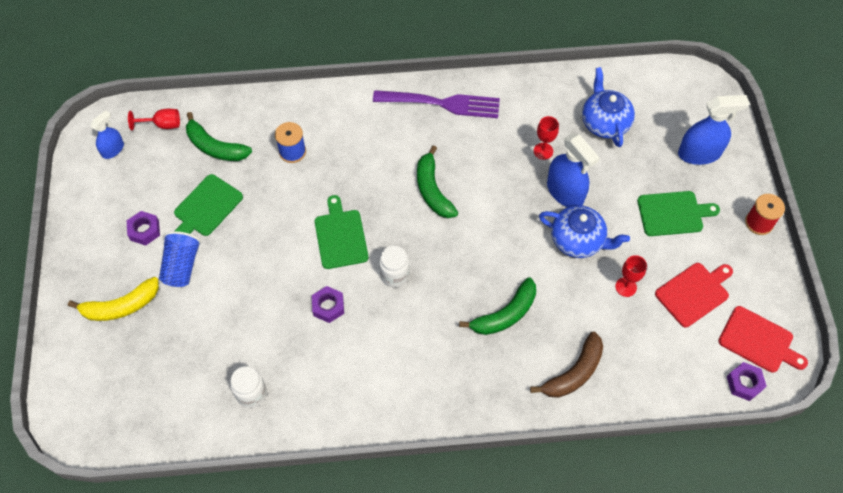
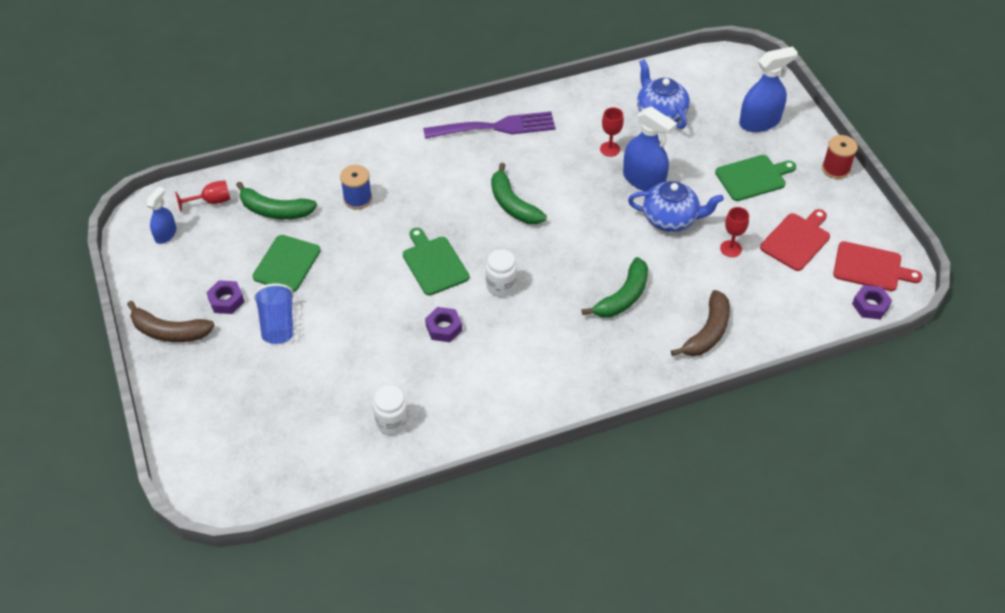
camera: 15 degrees left, 10 degrees down
(86, 250) = (169, 332): none -> brown banana
(121, 306) = (225, 374): yellow banana -> none

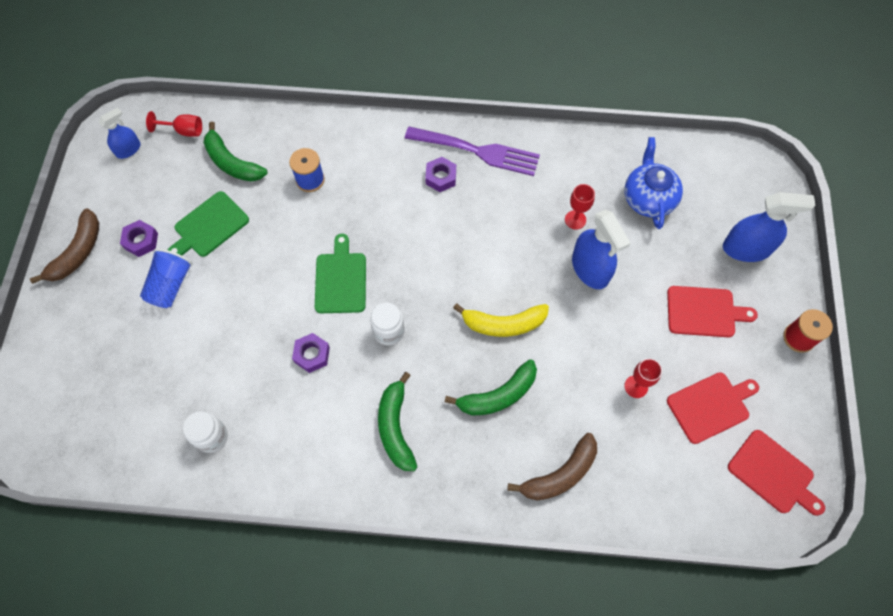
camera: 25 degrees right, 15 degrees up
(169, 332) = (78, 252): brown banana -> brown banana turned 105 degrees counterclockwise
(512, 204) = (448, 244): green banana -> green banana (395, 427)
(596, 245) = (503, 324): none -> yellow banana
(671, 219) = (593, 325): blue teapot -> none
(753, 177) = (704, 312): green cutting board -> red cutting board
(870, 305) = (748, 520): purple nut -> purple nut (441, 177)

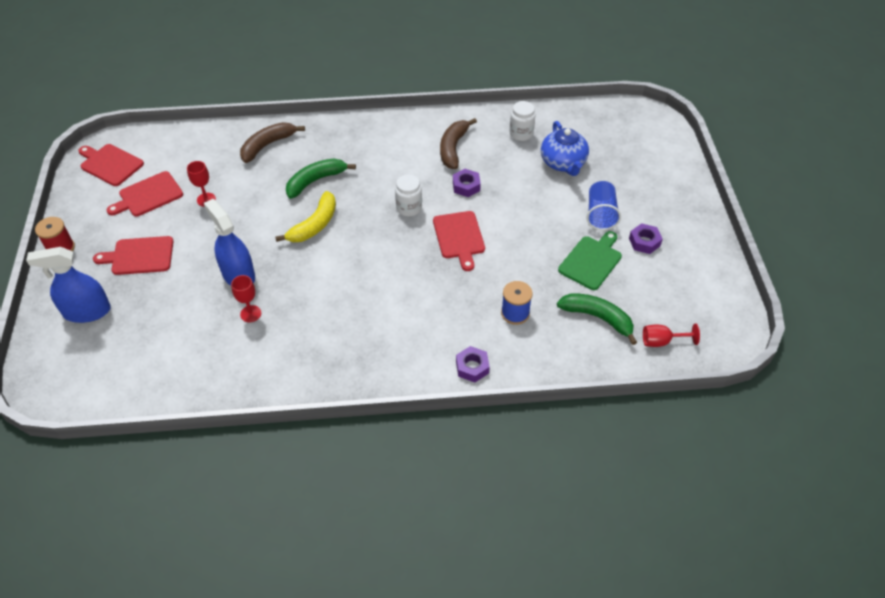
camera: 170 degrees right, 15 degrees down
(78, 252) = (692, 226): brown banana -> brown banana (453, 148)
(128, 150) = (705, 315): blue spray bottle -> none
(340, 279) = (459, 237): green cutting board -> red cutting board
(395, 427) = (390, 154): green banana -> none
(441, 177) = (387, 334): purple nut -> purple nut (472, 367)
(478, 151) = (352, 365): purple fork -> none
(503, 324) = (314, 225): yellow banana -> yellow banana turned 135 degrees clockwise
(648, 198) = (175, 343): blue teapot -> blue teapot (563, 163)

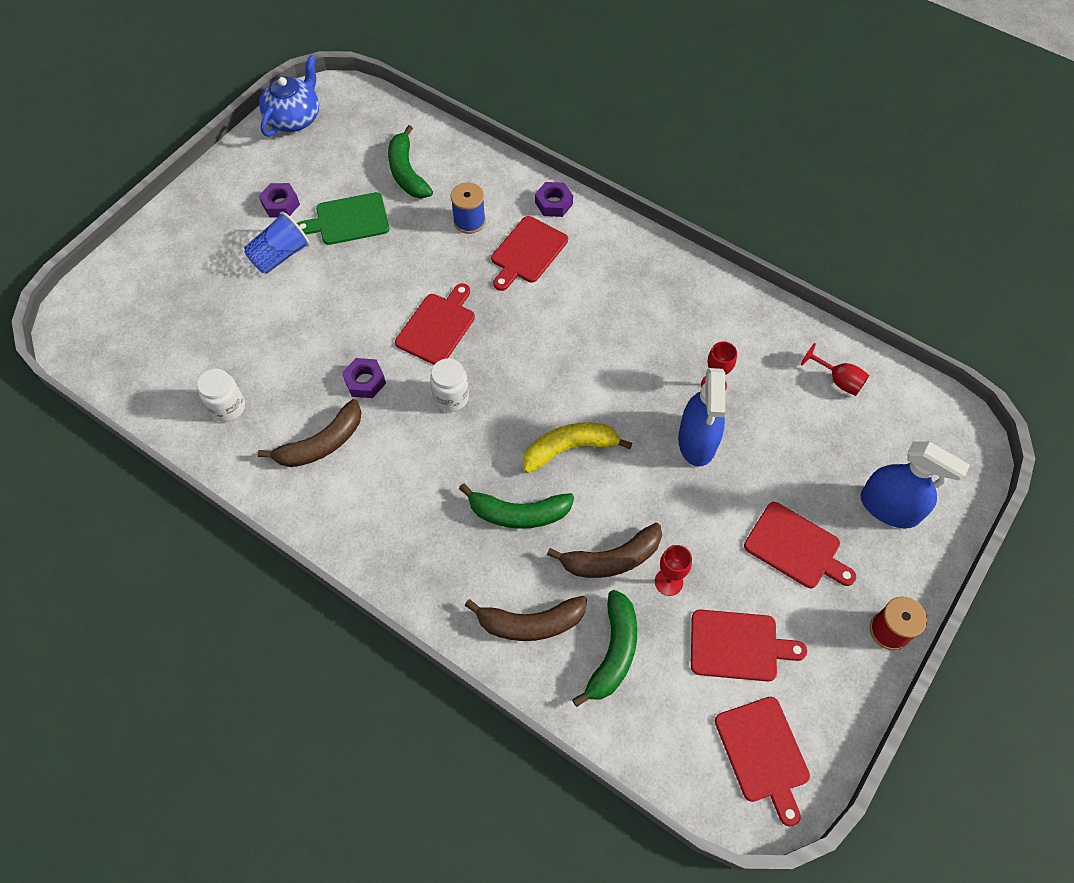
camera: 140 degrees left, 10 degrees up
(215, 158) = (613, 652): none -> green banana
(246, 191) = (611, 559): none -> brown banana
(453, 318) = (527, 252): none -> red cutting board
(563, 163) = (236, 336): blue teapot -> blue teapot (294, 118)
(661, 341) = (382, 124): red goblet -> red goblet (838, 380)

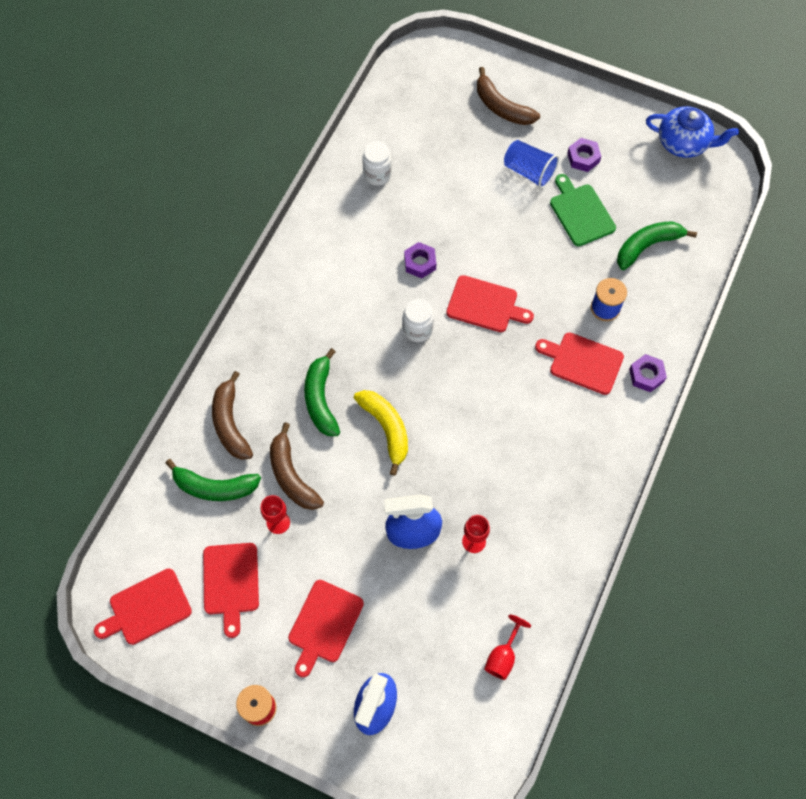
camera: 80 degrees right, 5 degrees up
(321, 444) = (357, 246): brown banana -> brown banana (501, 107)

